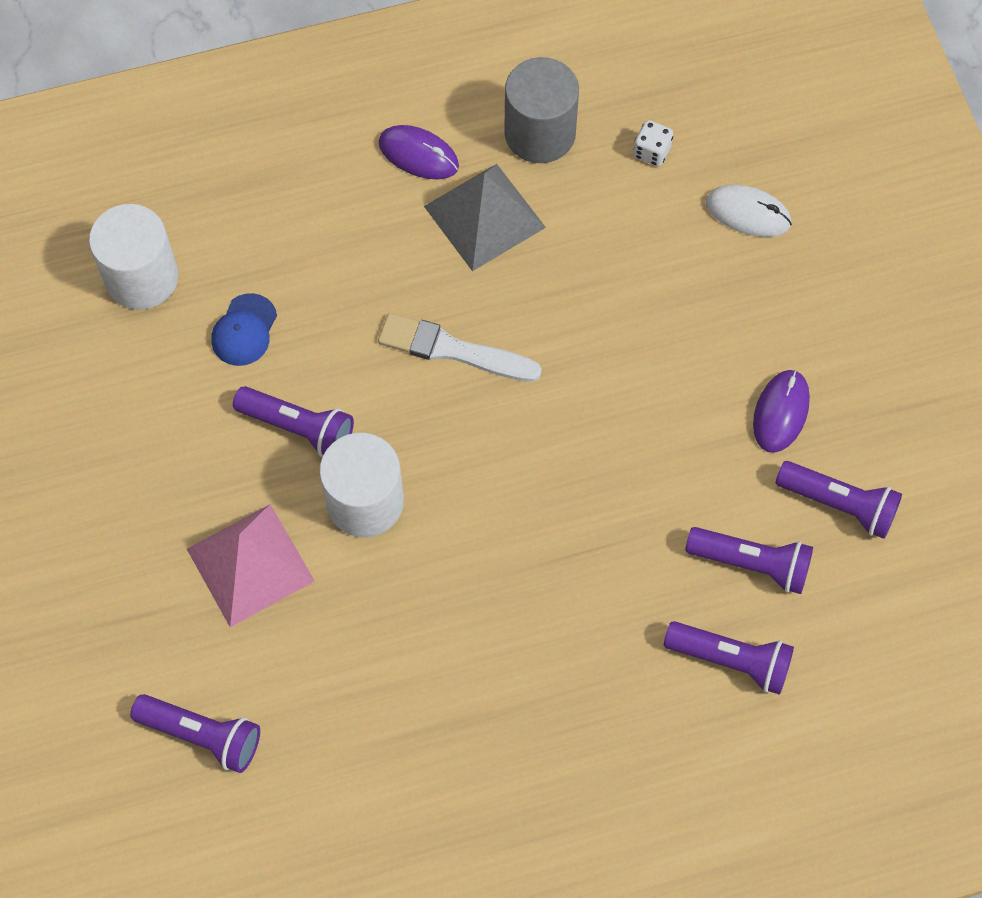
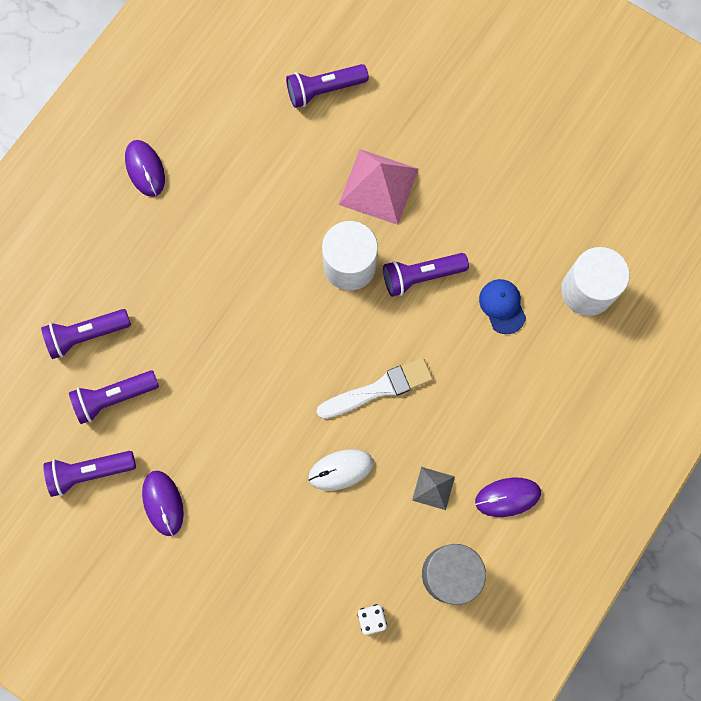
camera: 140 degrees right, 10 degrees up
(484, 217) = (433, 488): grey pyramid -> grey pyramid, size x0.52
(503, 812) = (145, 169): none -> purple mouse
(748, 213) = (280, 624): white mouse -> white mouse (340, 470)

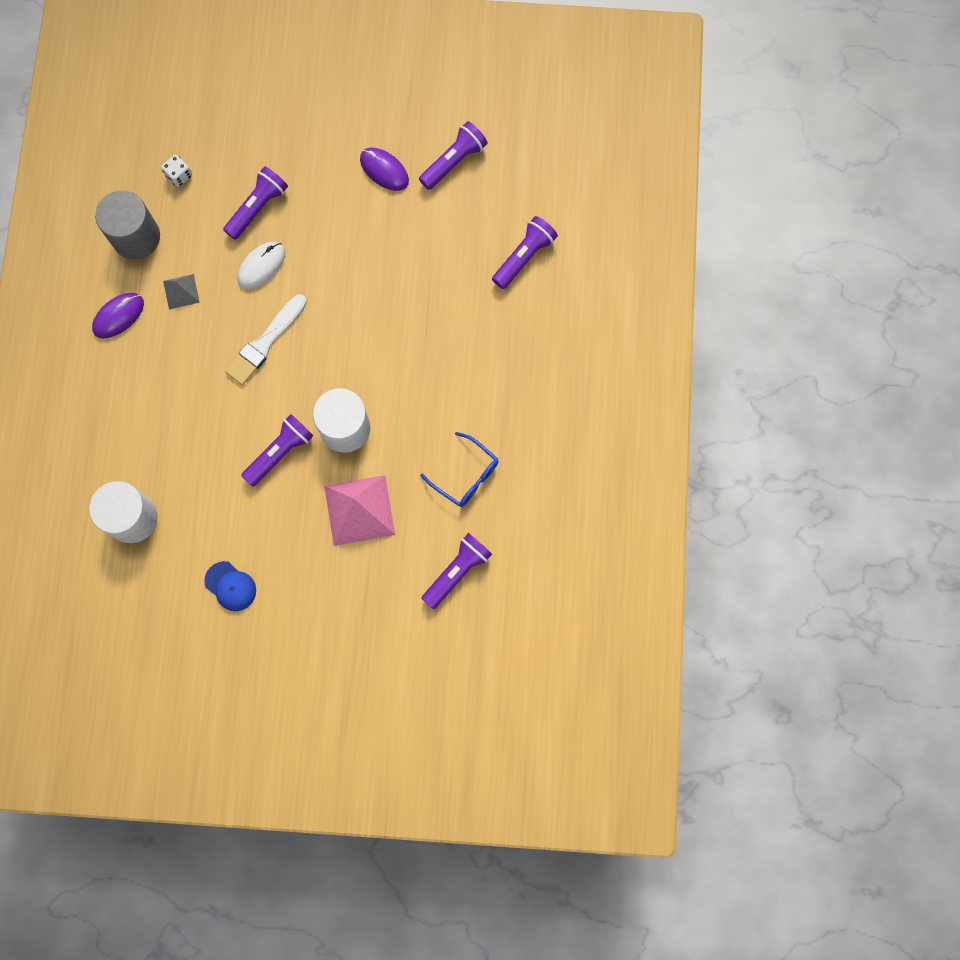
camera: 150 degrees right, 0 degrees up
(114, 398) = (471, 223): purple flashlight -> purple flashlight (258, 207)
(145, 169) = (566, 414): purple mouse -> none
(267, 165) = (466, 475): none -> blue glasses
(502, 306) = (198, 464): blue cap -> blue cap (230, 586)

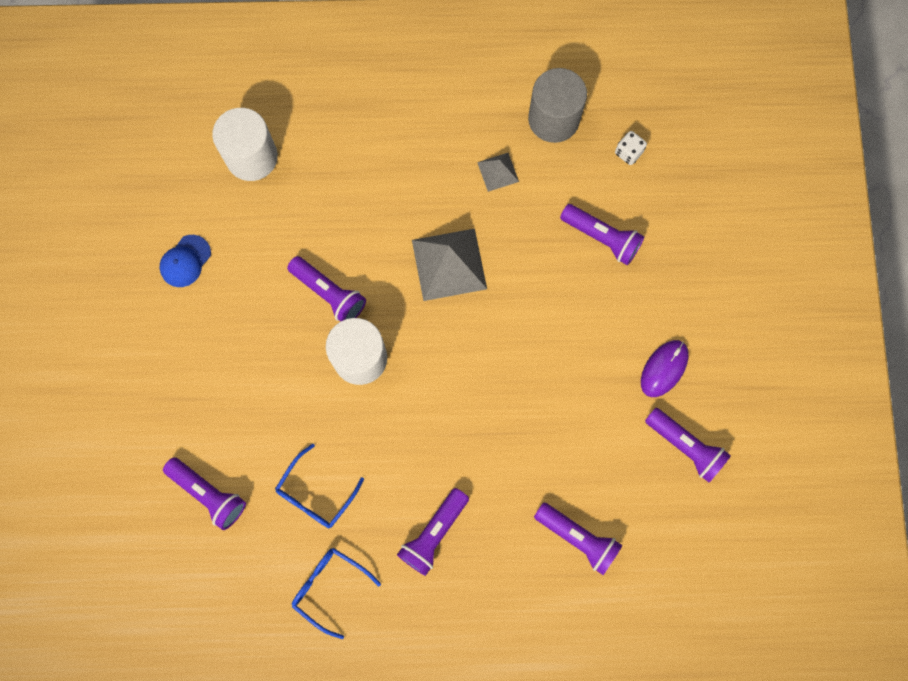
camera: 85 degrees right, 0 degrees up
(118, 316) = (464, 114): purple mouse -> none
(261, 266) = (535, 250): white mouse -> none
(265, 342) = (449, 264): white brush -> grey pyramid
(359, 510) = (271, 383): pink pyramid -> none
(510, 376) = (434, 533): none -> purple flashlight
(549, 468) = (329, 587): none -> blue glasses

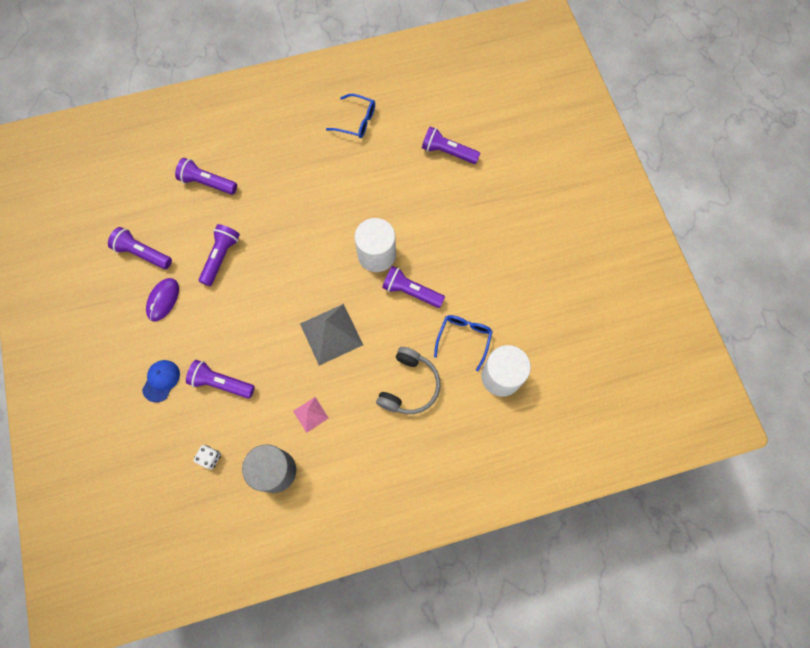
camera: 165 degrees right, 5 degrees down
(185, 261) = (519, 288): blue cap -> blue cap (161, 380)
(316, 493) = (381, 168): blue glasses -> blue glasses (464, 339)
(368, 175) = (409, 386): none -> grey headphones
(434, 533) = (300, 164): purple flashlight -> purple flashlight (221, 257)
(498, 172) = (310, 414): grey pyramid -> pink pyramid

